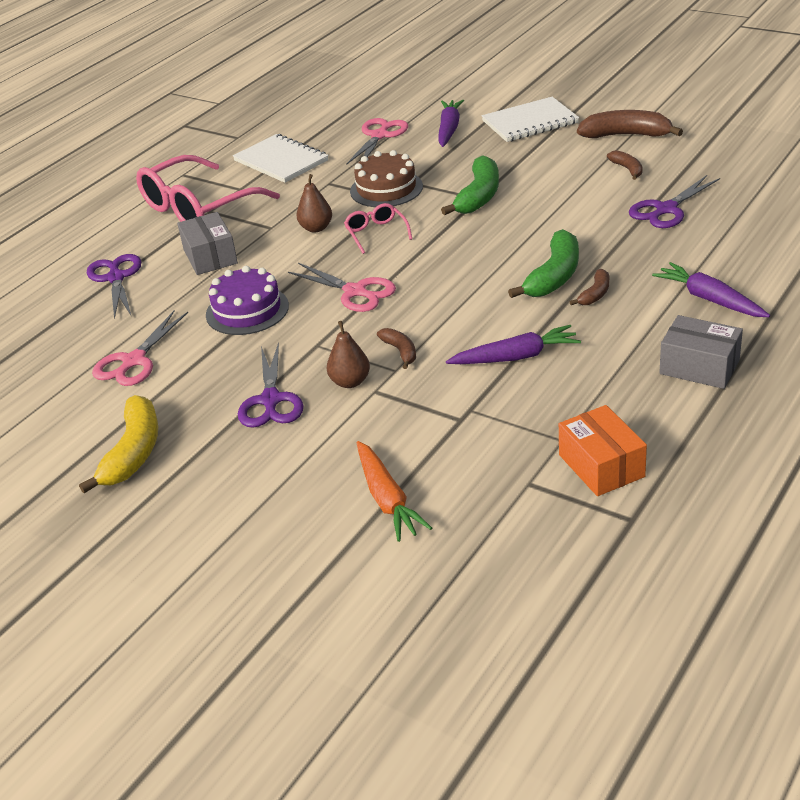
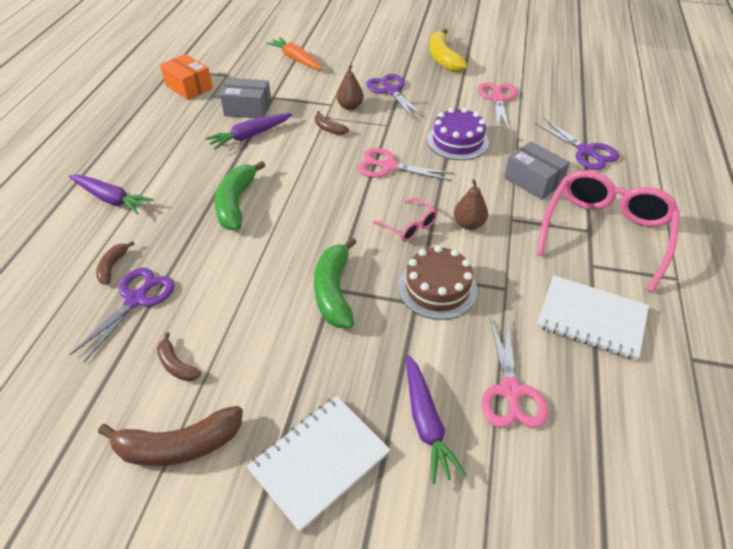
camera: 155 degrees right, 10 degrees up
(595, 294) = (201, 191): brown banana -> brown banana (113, 266)
(699, 367) = (127, 146): grey box -> grey box (248, 108)

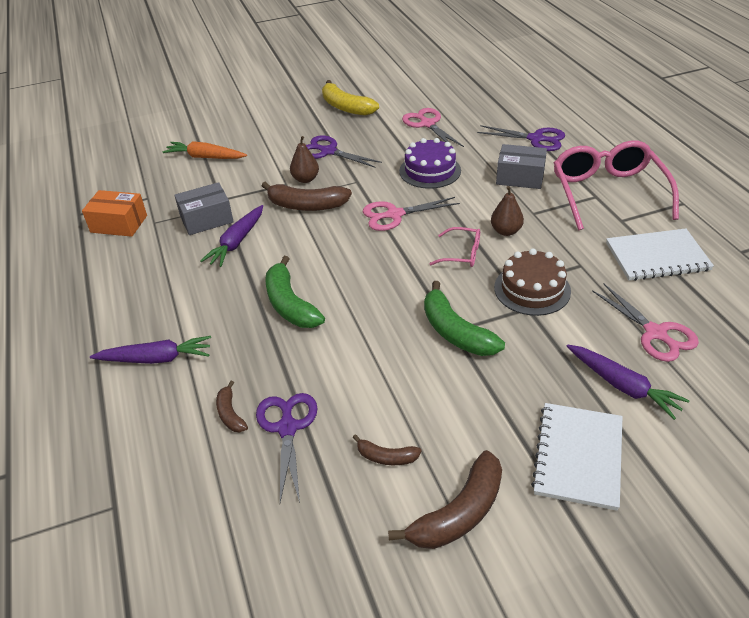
camera: 30 degrees left, 5 degrees down
(329, 128) = (306, 205): brown banana -> brown banana, size x1.89

